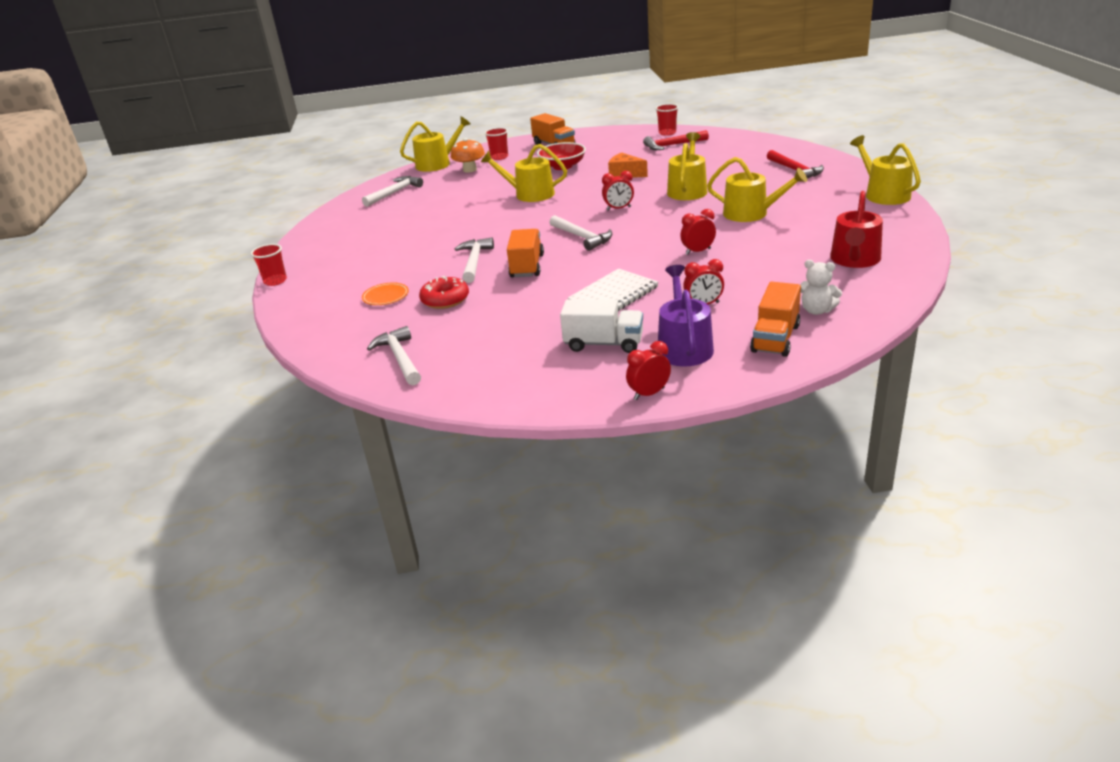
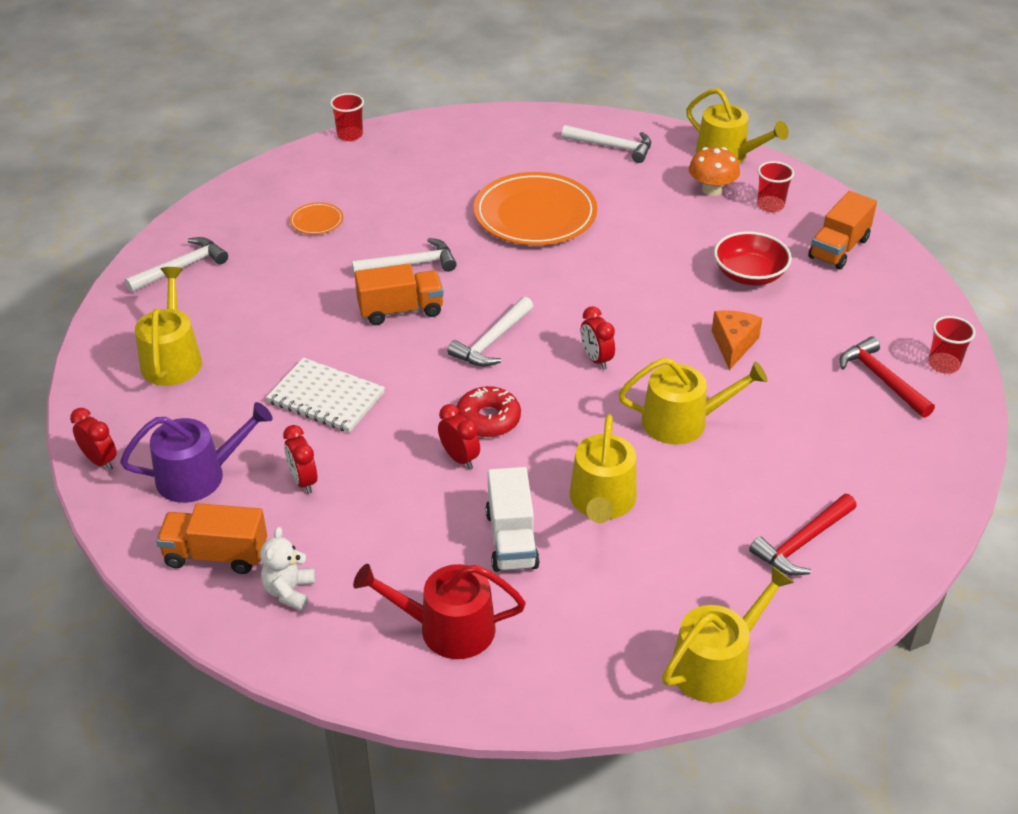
camera: 70 degrees right, 10 degrees up
(445, 299) = (310, 266): red donut -> red donut (488, 419)
(450, 219) = (535, 214): none -> orange plate
(529, 194) = (632, 265): yellow watering can -> yellow watering can (172, 359)
(603, 344) = (207, 409): white truck -> white truck (511, 539)

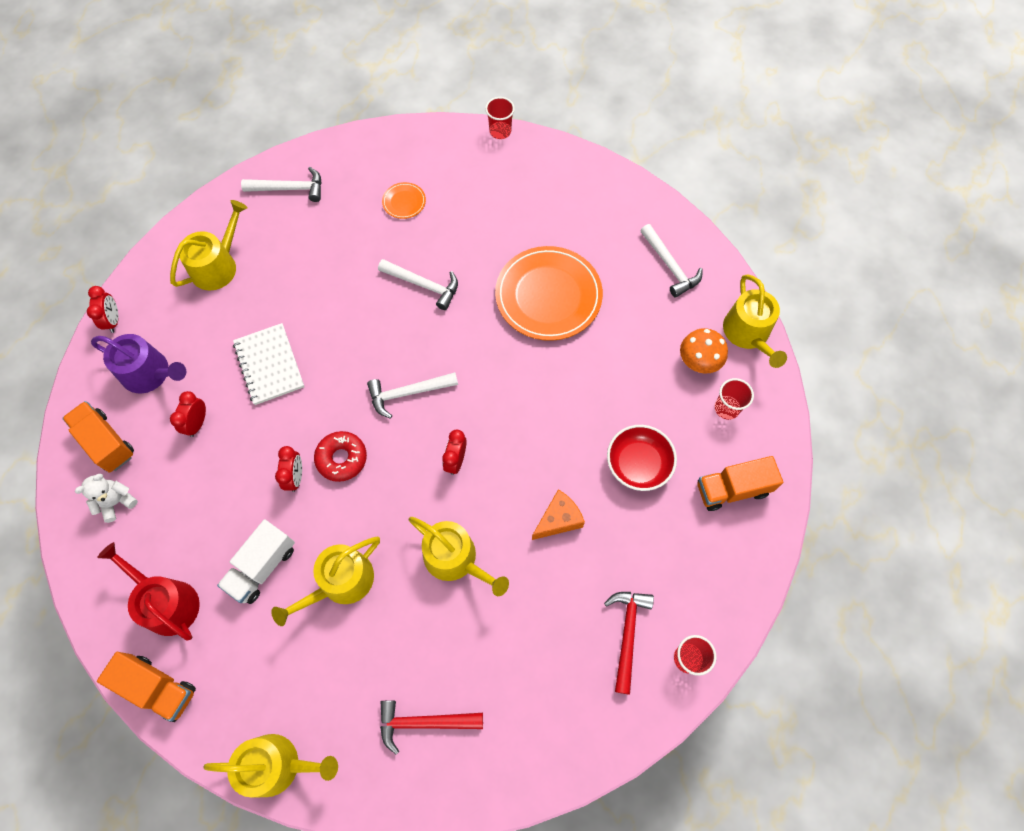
camera: 40 degrees right, 25 degrees up
(400, 310) = (379, 322): orange truck -> orange truck (158, 688)

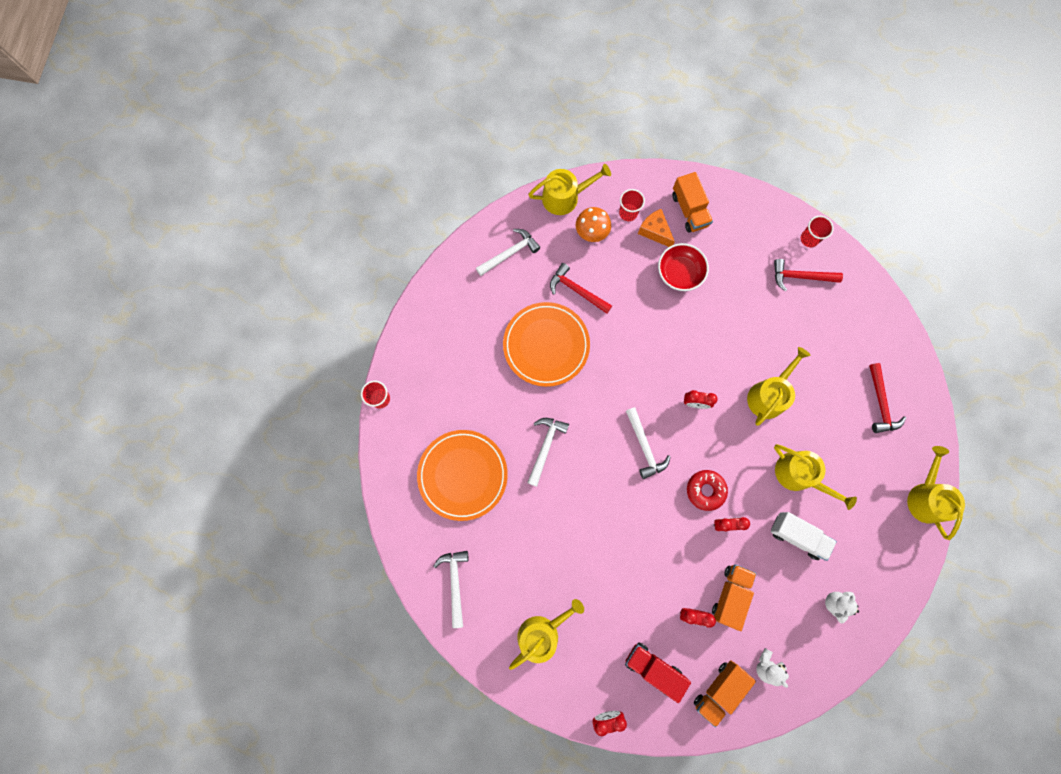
camera: 95 degrees left, 10 degrees up
(150, 373) = (653, 668): purple watering can -> red truck
(158, 688) = (894, 594): orange truck -> orange truck (730, 594)
(167, 602) = (835, 603): red watering can -> white teddy bear
(218, 265) = (542, 633): yellow watering can -> yellow watering can turned 105 degrees clockwise
(269, 365) = (633, 565): white notebook -> none
(404, 202) = (463, 475): orange plate -> orange plate, size x2.32
(558, 519) = (729, 326): orange cheese -> orange cheese (655, 231)
(618, 336) = (577, 290): none -> red hammer

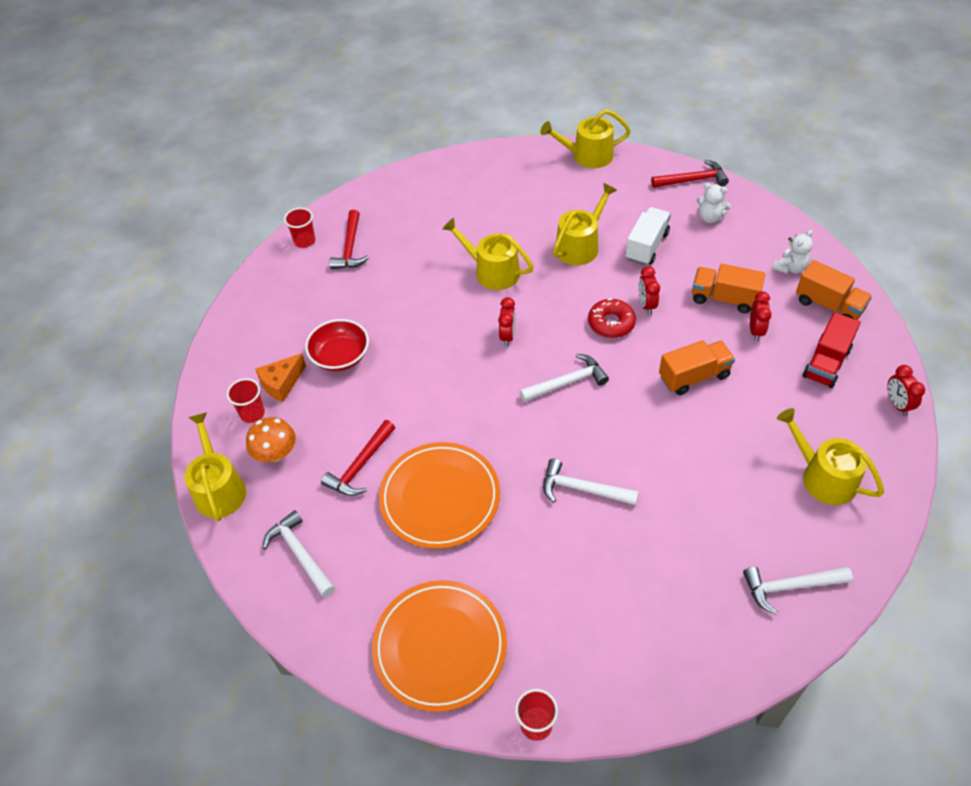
camera: 90 degrees left, 25 degrees down
(463, 475) = (637, 590): orange plate -> orange plate (440, 646)
(689, 210) = (256, 349): orange truck -> orange truck (694, 376)
(880, 403) = (493, 186): red hammer -> red hammer (692, 180)

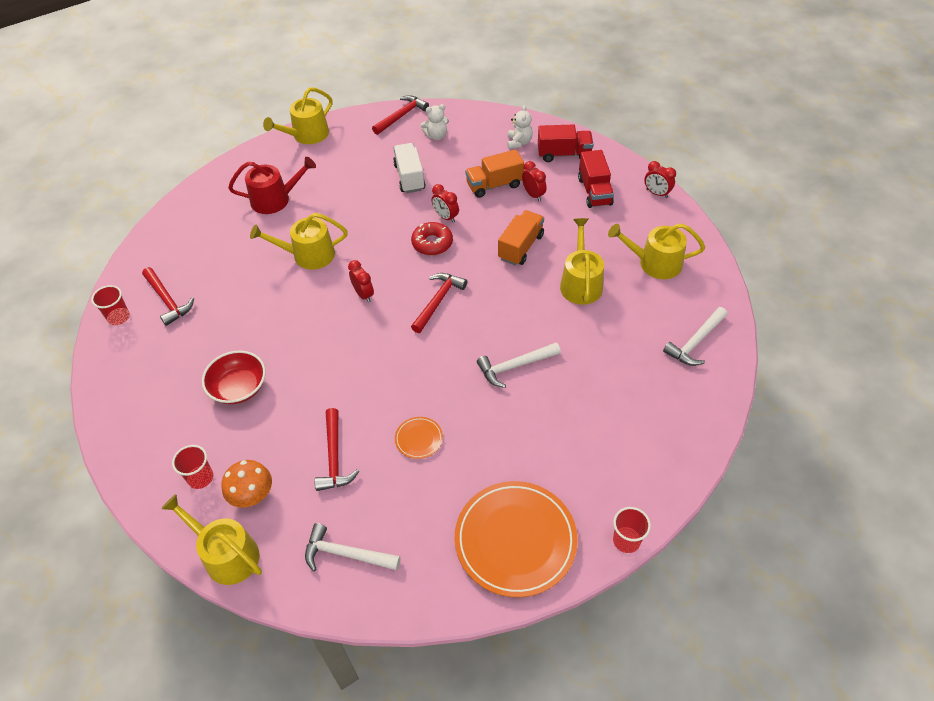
camera: 40 degrees left, 0 degrees up
(281, 383) = (205, 439): orange cheese -> none
(440, 497) = (419, 439): orange plate -> orange plate, size x0.43
(508, 204) = (275, 199): none -> red watering can
(567, 382) = (438, 301): white hammer -> red hammer
(580, 246) = (360, 201): yellow watering can -> yellow watering can (580, 283)
(828, 305) = (564, 154): orange truck -> red truck

